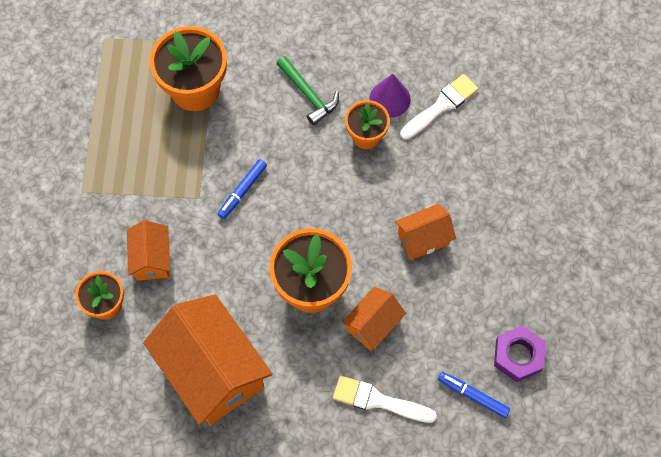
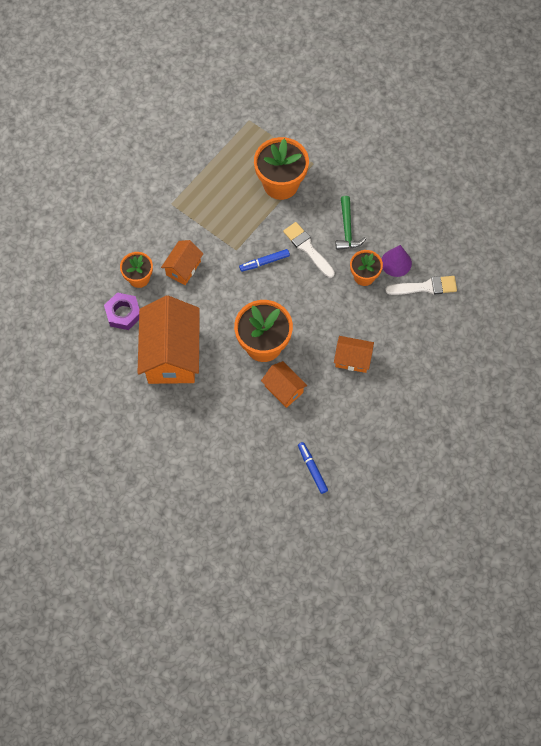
camera: 35 degrees right, 0 degrees up
(373, 324) = (284, 389): orange house -> orange house turned 60 degrees clockwise
(378, 401) = (254, 434): white brush -> white brush (307, 248)
(518, 355) = (357, 464): purple nut -> purple nut (123, 313)

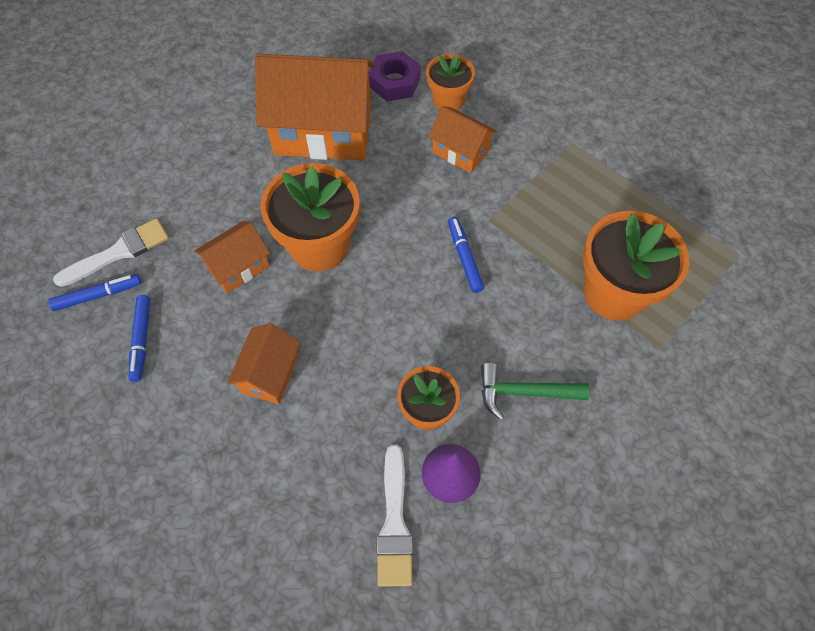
camera: 95 degrees right, 5 degrees down
(307, 248) = (487, 323): white brush -> white brush (119, 252)
(339, 435) = (141, 340): none -> blue marker

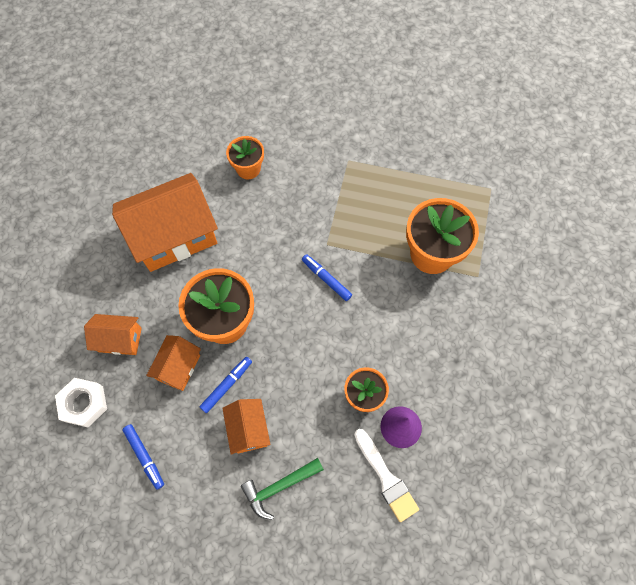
camera: 30 degrees left, 5 degrees up
(98, 295) = (90, 443): blue marker -> blue marker (227, 385)
(119, 252) = (84, 404): white brush -> white nut
(394, 82) = (202, 172): purple nut -> none
(460, 152) = (279, 204): orange house -> orange house (120, 340)
(524, 392) = (415, 350): green hammer -> green hammer (279, 486)

